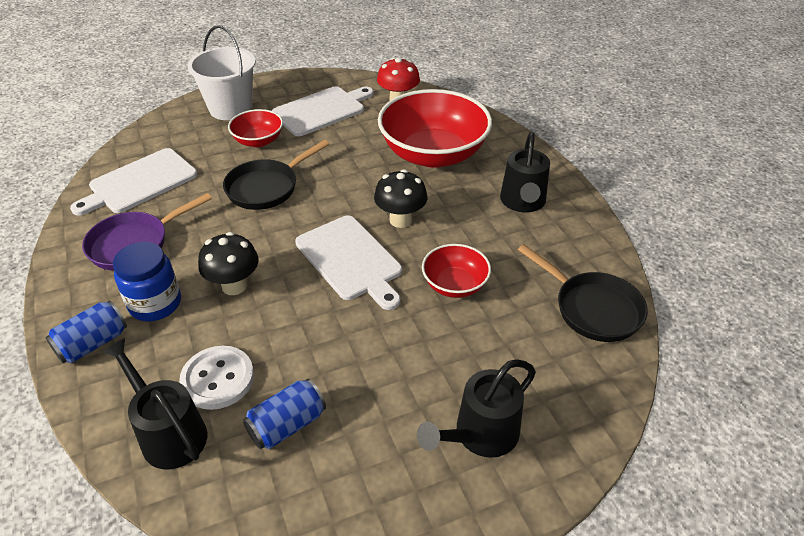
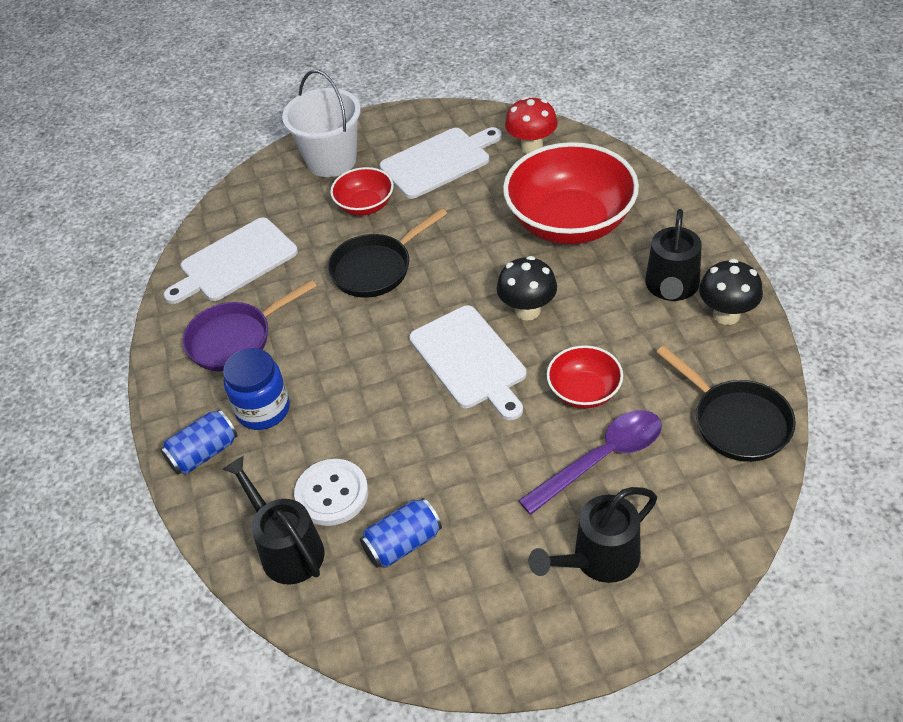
camera: 10 degrees right, 5 degrees up
(234, 286) = (344, 390): black mushroom -> black mushroom (726, 315)
(475, 342) = (601, 459): none -> purple spoon

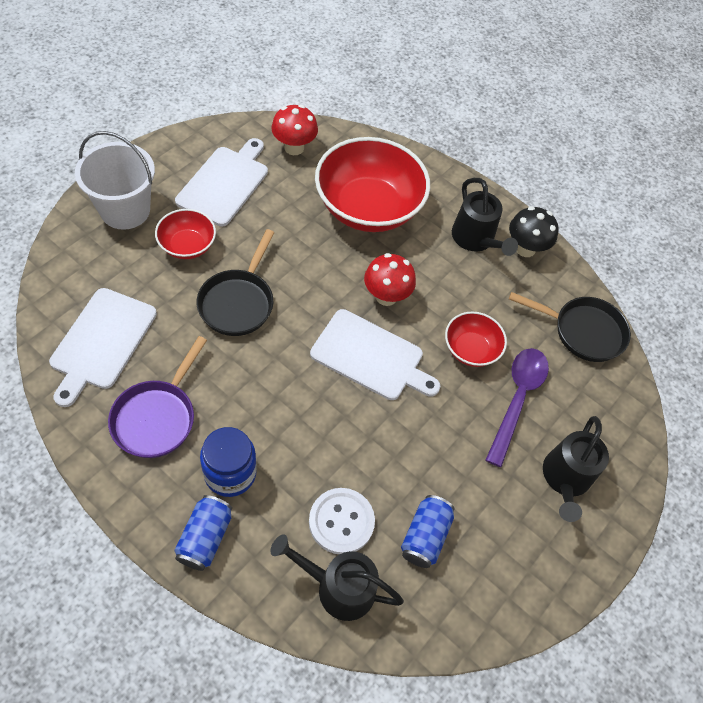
camera: 45 degrees left, 10 degrees up
(527, 310) = (386, 296): black mushroom -> red mushroom

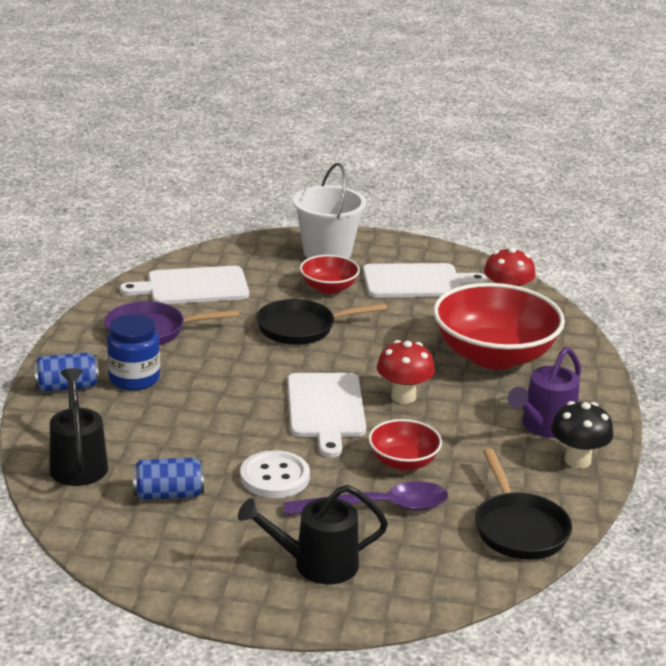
camera: 65 degrees right, 30 degrees down
(341, 521) = (141, 445): white button -> white button (275, 477)
(476, 240) = (544, 427): black watering can -> purple watering can

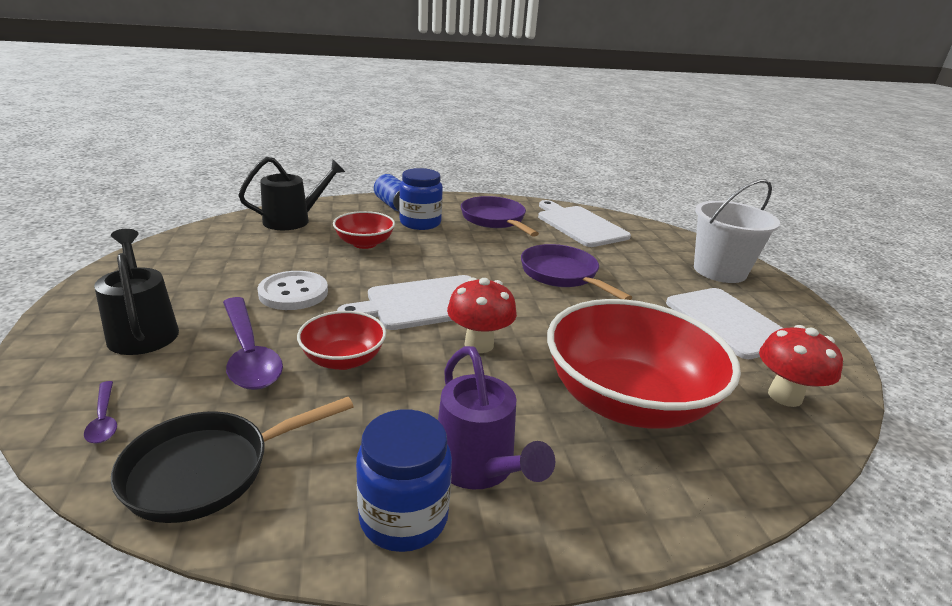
camera: 70 degrees right, 0 degrees up
(168, 494) = (256, 254): blue can -> none
(301, 328) = (562, 275): black pan -> purple pan
(329, 288) = (652, 279): red bowl -> red bowl (364, 243)
(449, 576) = (104, 419): none -> purple spoon
(544, 427) = (479, 468): purple watering can -> purple watering can turned 135 degrees counterclockwise
(577, 460) = (403, 517): black mushroom -> blue jar

